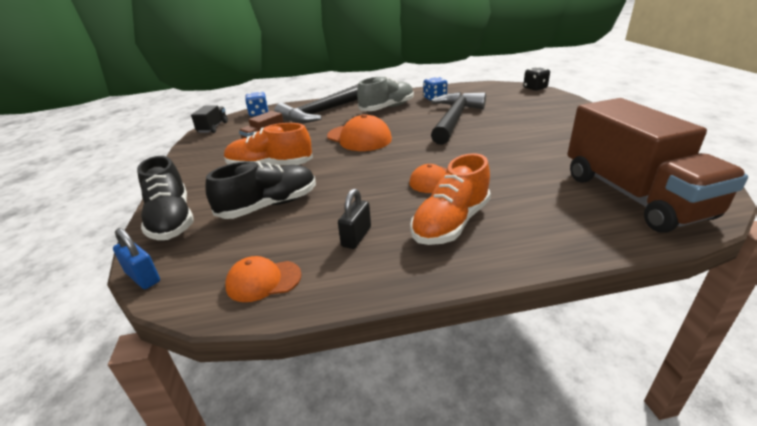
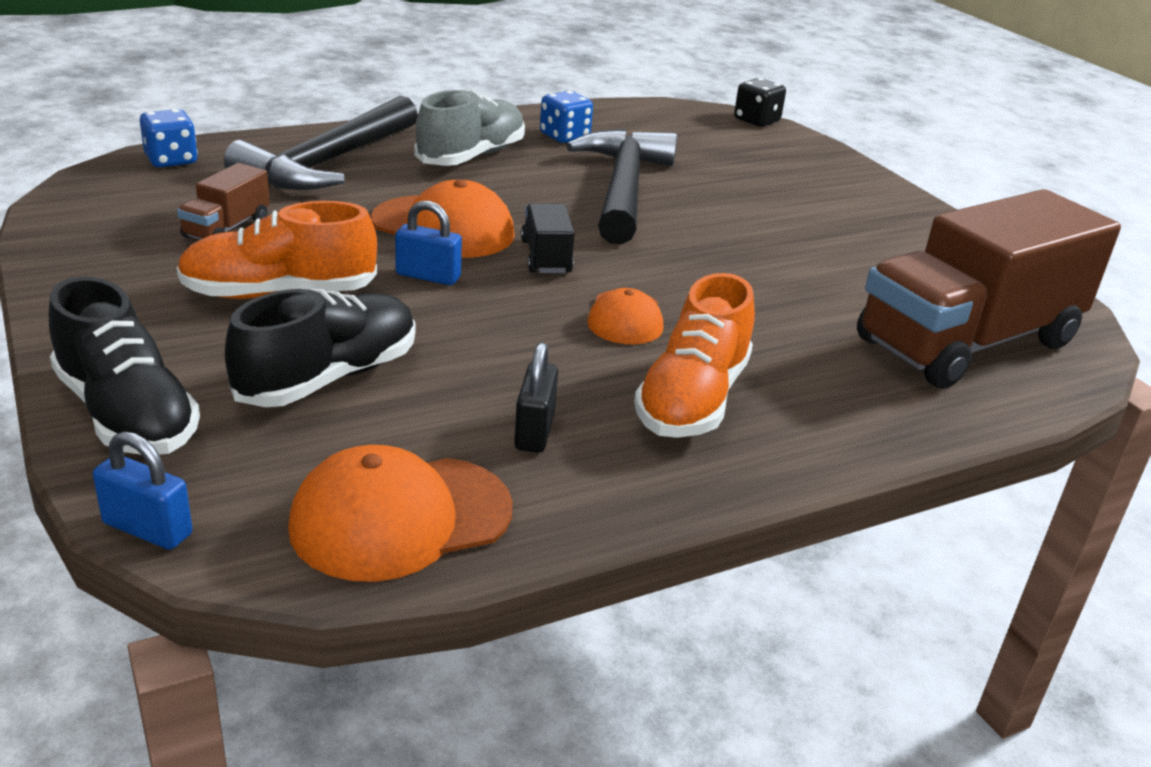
camera: 20 degrees left, 0 degrees up
(213, 127) = (75, 195): black truck -> black truck (546, 257)
(263, 281) = (401, 518): orange cap -> orange cap, size x1.63
(341, 159) = (428, 276): none -> blue padlock
(633, 196) = (967, 342): brown truck -> brown truck turned 90 degrees clockwise

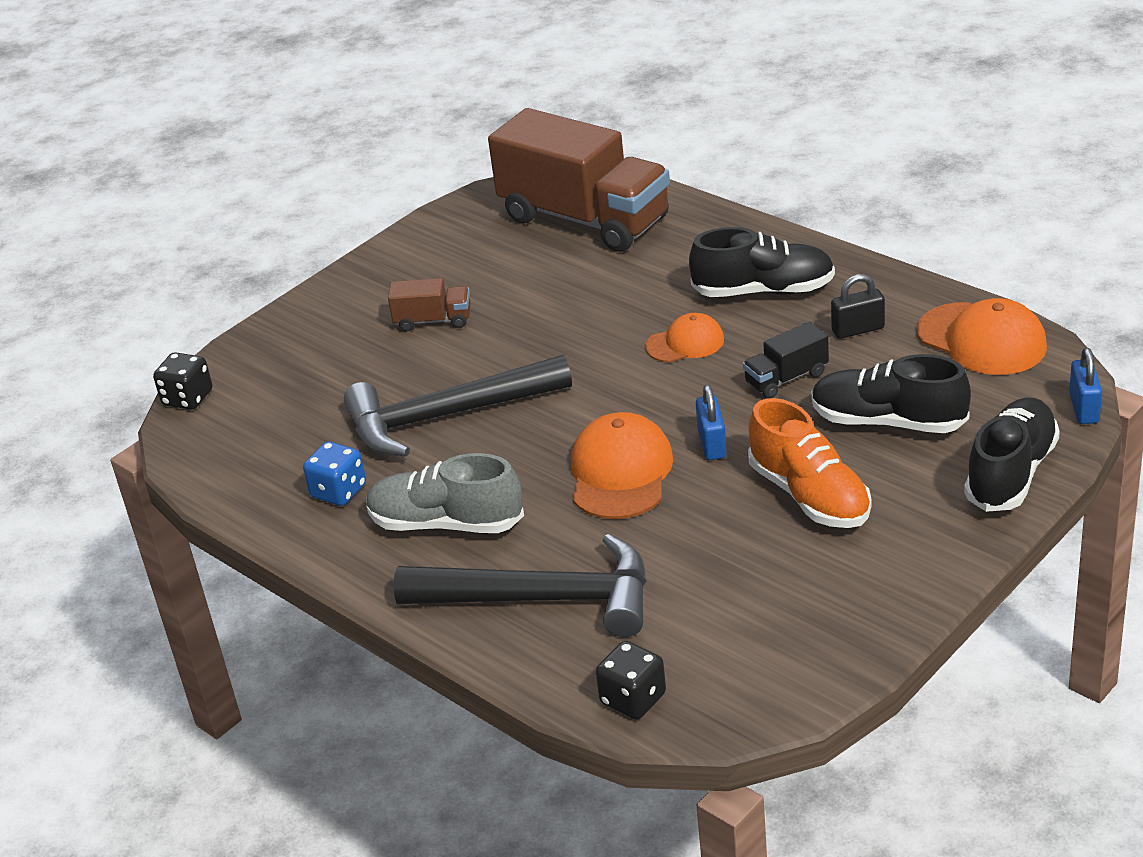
camera: 105 degrees left, 5 degrees up
(171, 160) = (633, 699): blue dice -> black dice
(227, 228) = (737, 579): brown truck -> brown truck (433, 321)
(546, 257) = (624, 406): black truck -> black truck (786, 378)
(692, 400) = (764, 291): orange shoe -> black shoe

